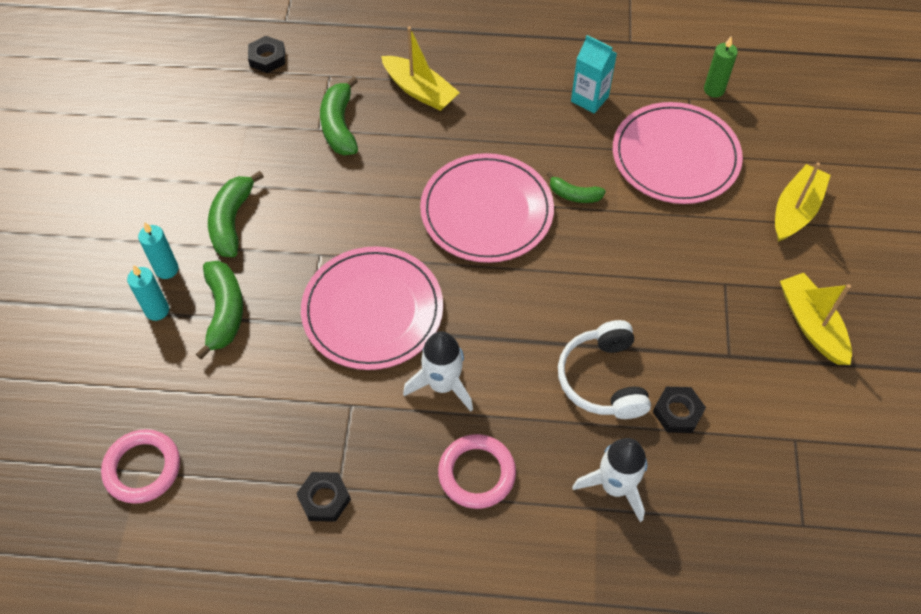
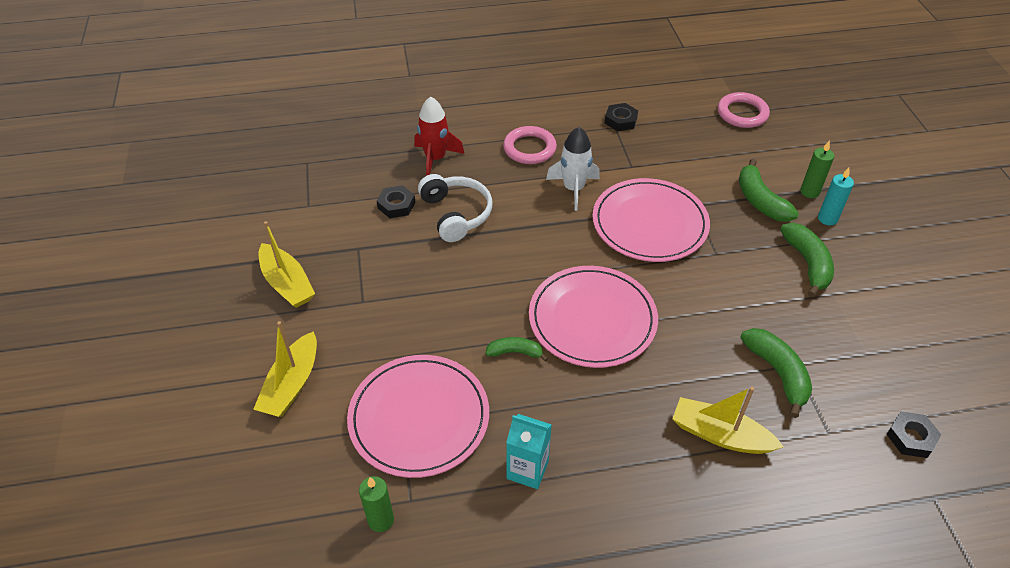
camera: 165 degrees right, 10 degrees down
(157, 310) = (809, 192): turquoise candle -> green candle
(615, 486) = (435, 159): white rocket -> red rocket

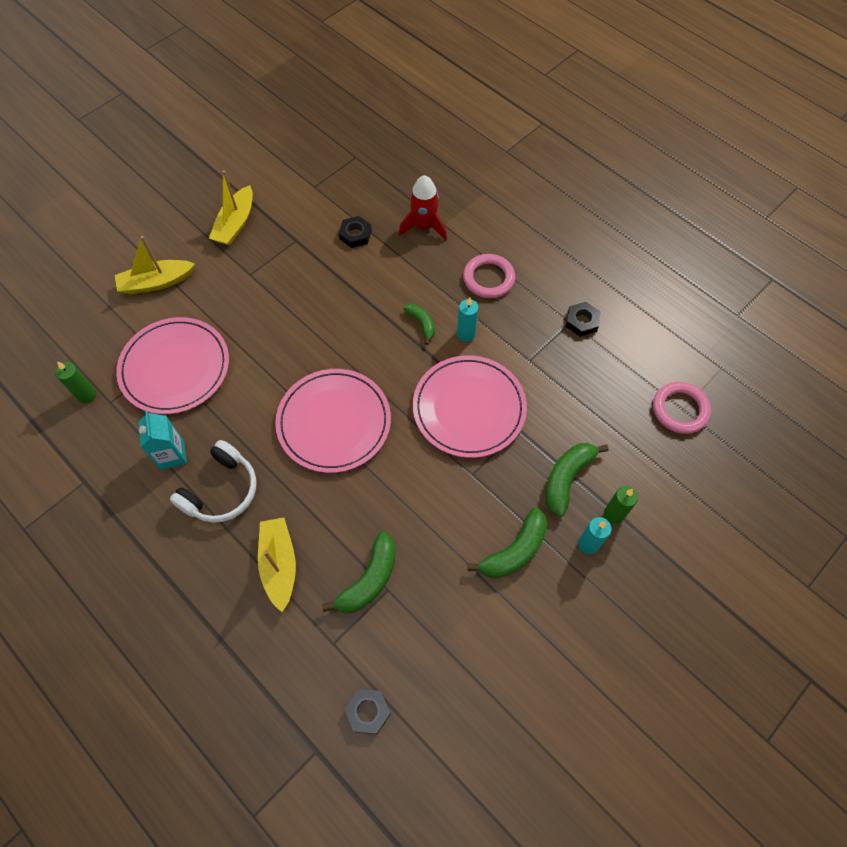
camera: 55 degrees right, 15 degrees up
(456, 214) = (375, 275): white headphones -> white headphones (221, 490)
(515, 352) = (267, 390): green banana -> green banana (422, 324)
(573, 189) = (466, 334): white rocket -> turquoise candle

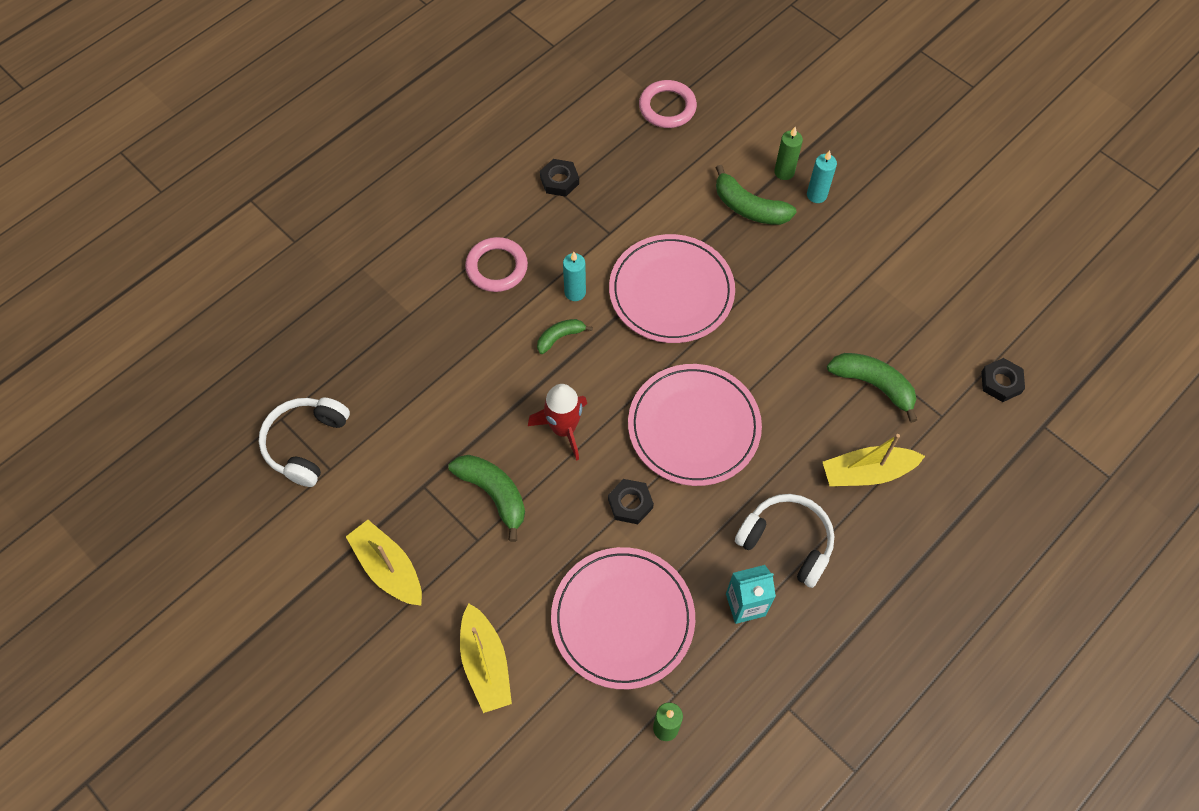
camera: 90 degrees left, 0 degrees up
(235, 224) = (388, 568): yellow boat -> yellow boat turned 150 degrees counterclockwise
(335, 172) = (306, 444): none -> white headphones
(355, 235) = (419, 414): black nut -> black nut (630, 503)
(424, 227) = (412, 335): red rocket -> red rocket (563, 429)
(515, 551) = (829, 256): green banana -> green banana (493, 493)

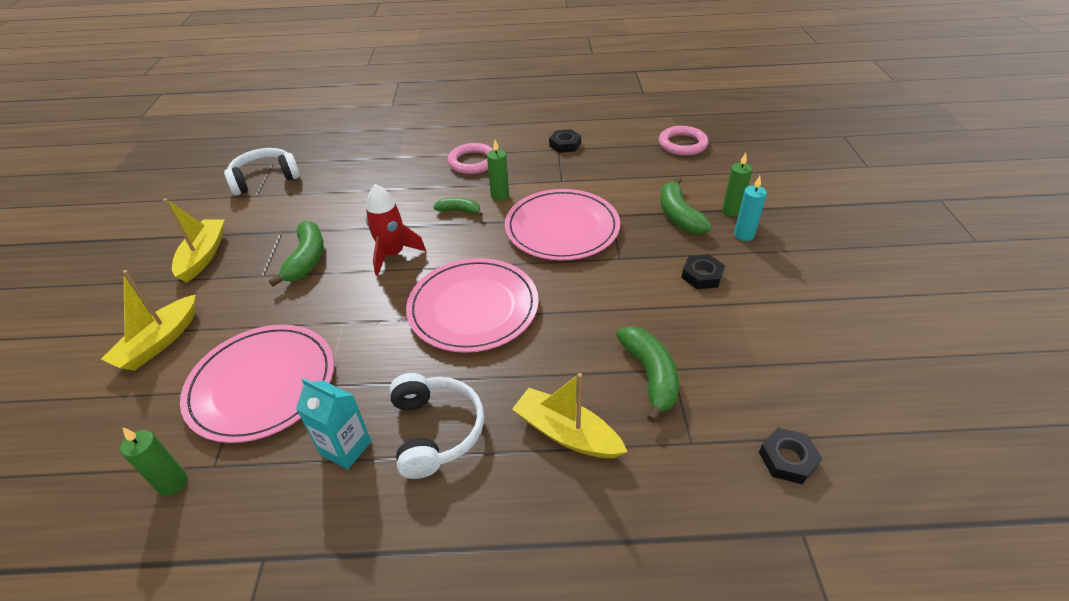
camera: 45 degrees right, 20 degrees down
(575, 292) = (500, 195): turquoise candle -> green candle
(630, 503) = (369, 321): black nut -> black nut (702, 275)

